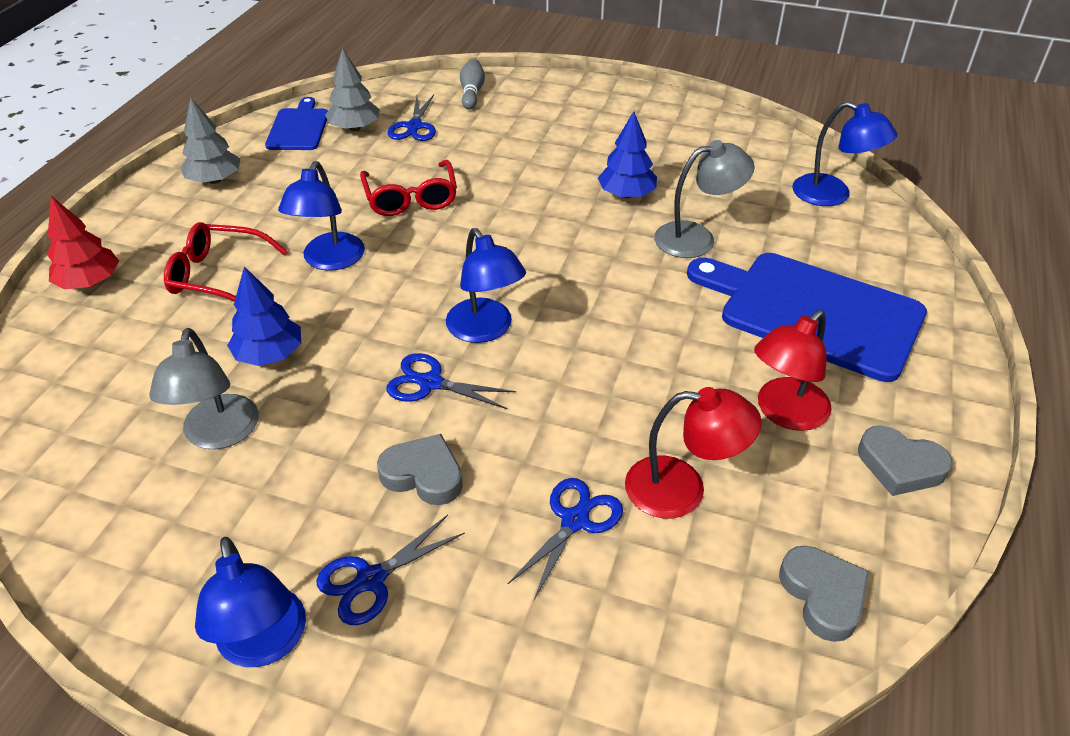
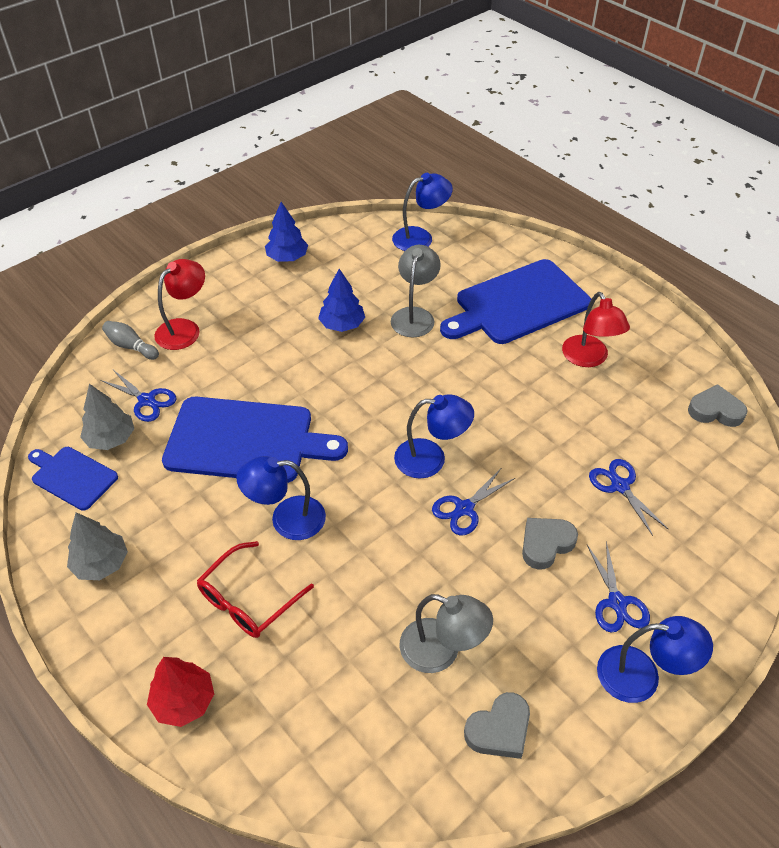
camera: 60 degrees left, 5 degrees up
(269, 354) = (373, 593): blue tree -> blue tree (287, 257)
(329, 260) = (286, 519): blue lamp -> blue lamp turned 135 degrees clockwise
(411, 198) = (246, 440): red glasses -> blue cutting board
(682, 489) = (620, 429): red lamp -> red lamp (184, 329)
(900, 466) = (649, 336): grey heart -> grey heart (499, 729)

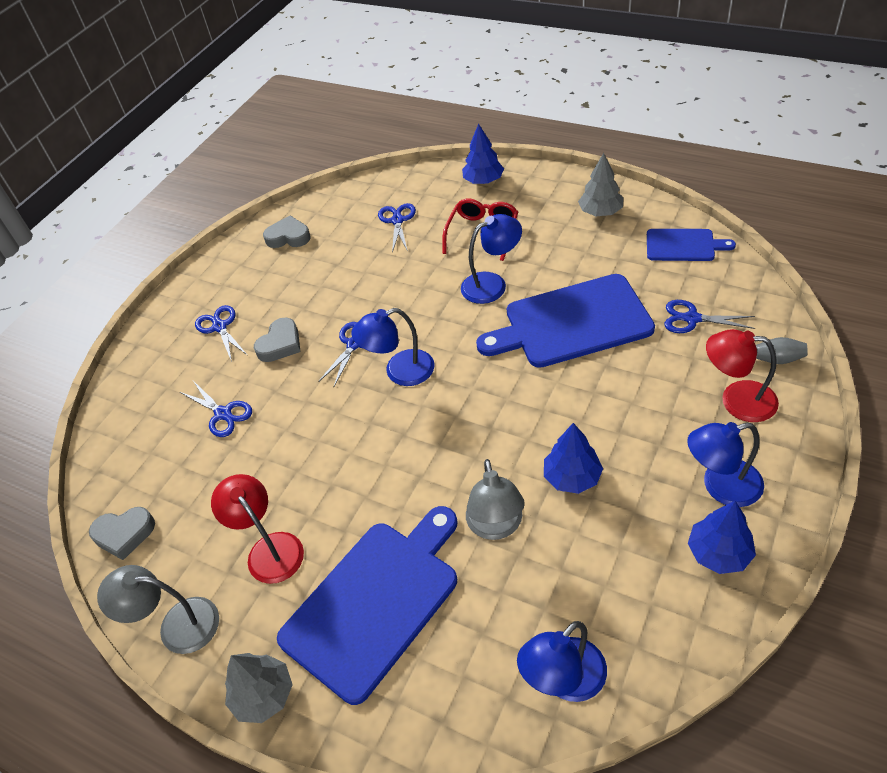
camera: 165 degrees right, 0 degrees up
(111, 438) = (686, 279): grey tree -> grey tree (263, 695)
(184, 329) = (736, 400): red lamp -> red lamp turned 90 degrees clockwise
(184, 701) = (483, 181): red tree -> blue tree
(338, 681) = (397, 220): none -> blue scissors
(441, 651) = (337, 257): grey lamp -> grey lamp (177, 625)
(499, 729) = (288, 237): grey heart -> grey heart turned 60 degrees clockwise
(641, 676) = (200, 293): blue lamp -> blue lamp (721, 486)

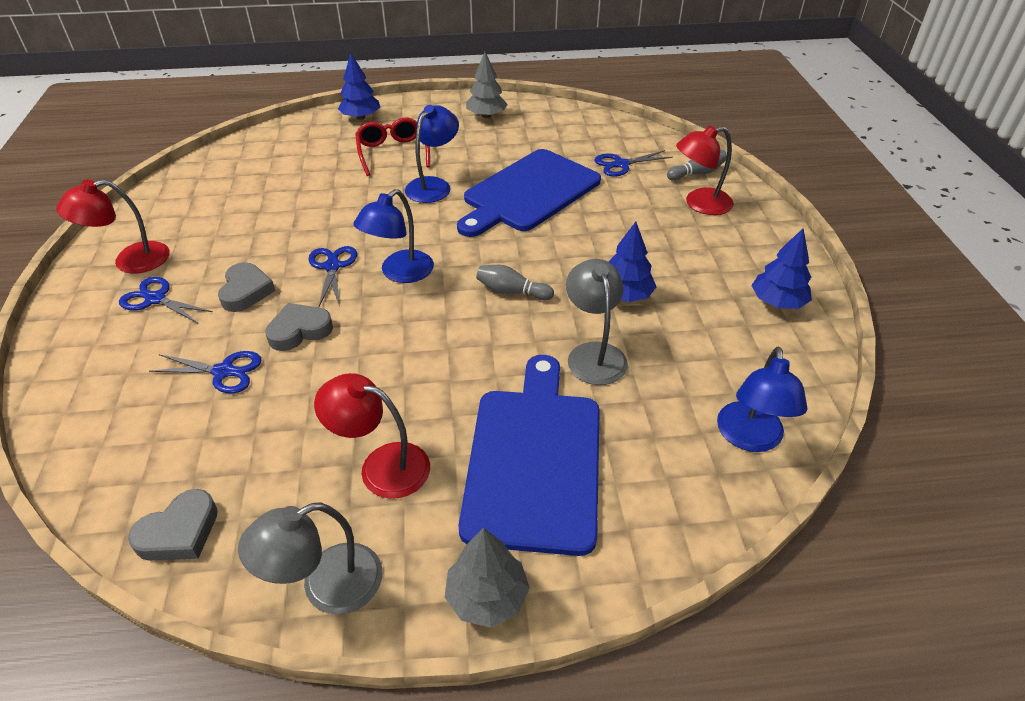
camera: 40 degrees left, 5 degrees down
(224, 283) = (130, 261): none -> red lamp
(288, 237) = (181, 204): grey heart -> grey heart (299, 330)
(397, 220) = (297, 163): blue scissors -> none
(475, 430) = (511, 291): none -> grey bowling pin
(496, 526) = (593, 354): grey lamp -> grey lamp turned 150 degrees counterclockwise
(683, 245) = (572, 122): blue cutting board -> none
(721, 486) = (739, 260): blue lamp -> none

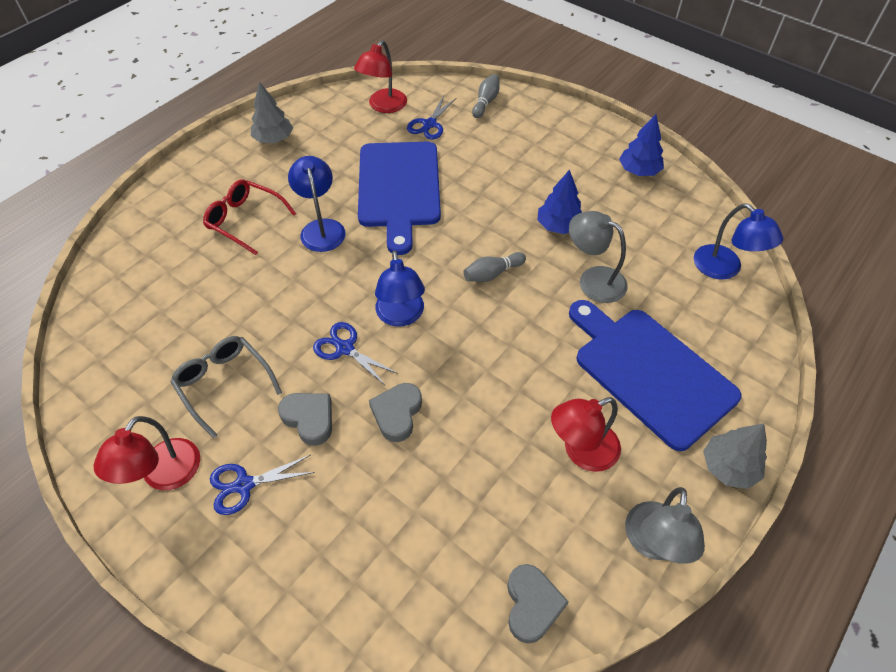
camera: 45 degrees left, 10 degrees up
(224, 371) = (391, 487): blue scissors -> none
(235, 236) = (224, 384): none -> grey glasses
(361, 117) = (165, 204): blue tree -> none
(699, 204) = (516, 126): red lamp -> red lamp (383, 106)

